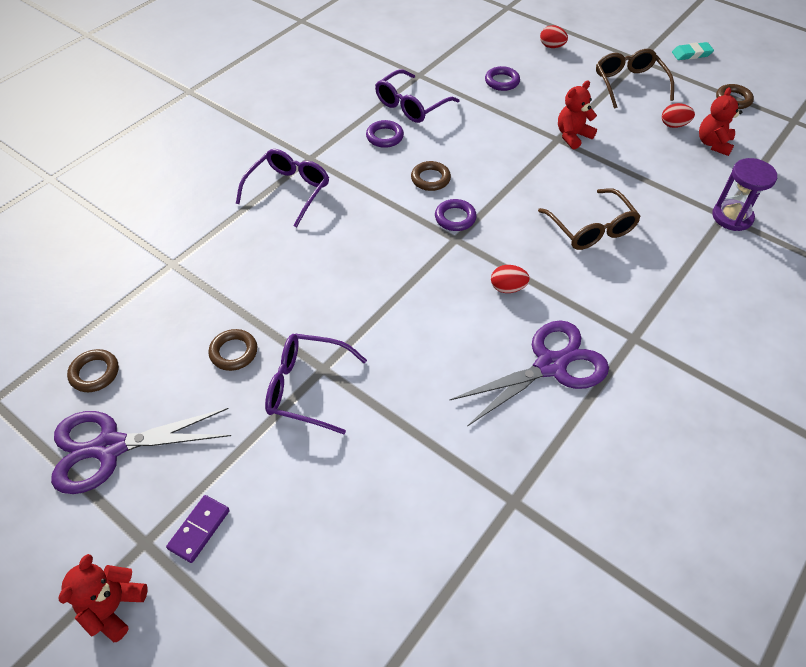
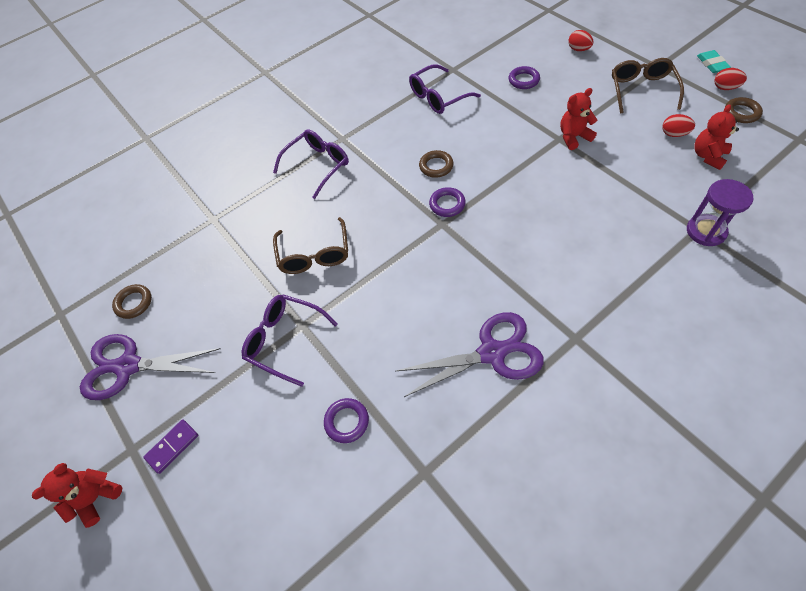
camera: 20 degrees right, 5 degrees up
(234, 352) = (238, 301): brown ring -> none
(384, 137) = (408, 124): purple ring -> purple ring (347, 421)
(507, 288) = (474, 275): red egg -> red egg (725, 88)
(591, 228) = (565, 227): brown glasses -> brown glasses (314, 254)
(691, 54) = (712, 64): turquoise eraser -> turquoise eraser turned 75 degrees clockwise

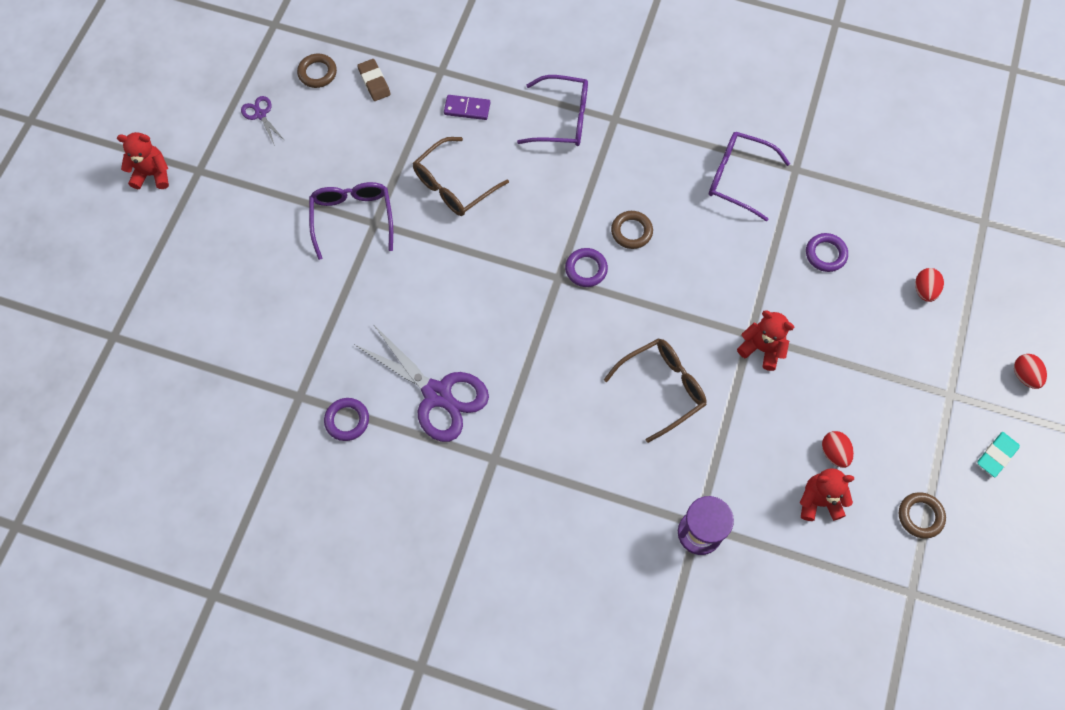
camera: 50 degrees right, 10 degrees up
(128, 366) = (260, 114): purple scissors -> purple scissors, size x0.46
(172, 446) = (217, 198): purple domino -> purple domino (467, 108)
(180, 266) = (374, 82): none -> brown eraser
(347, 421) = (308, 313): purple ring -> purple ring (347, 420)
(642, 90) = (891, 391): brown glasses -> brown glasses (662, 388)
(725, 88) = (957, 484): red egg -> red egg (1024, 375)

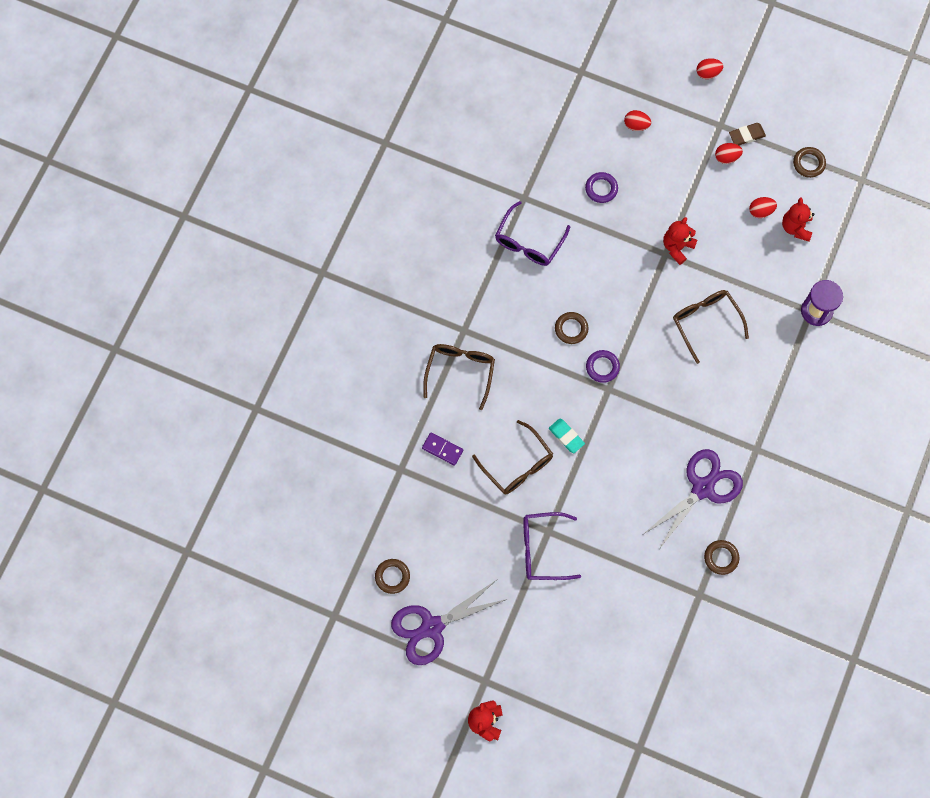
camera: 85 degrees left, 5 degrees up
(260, 114) = (432, 627): purple scissors -> purple scissors, size x2.19
(347, 420) = (721, 558): purple ring -> brown ring
(374, 82) = (407, 527): brown eraser -> brown eraser (746, 135)
(467, 108) = (442, 449): purple domino -> purple domino turned 75 degrees counterclockwise
(562, 119) = (460, 372): purple glasses -> brown glasses
(904, 405) = (726, 157): none -> red egg
(996, 455) = (766, 105): turquoise eraser -> turquoise eraser (566, 436)

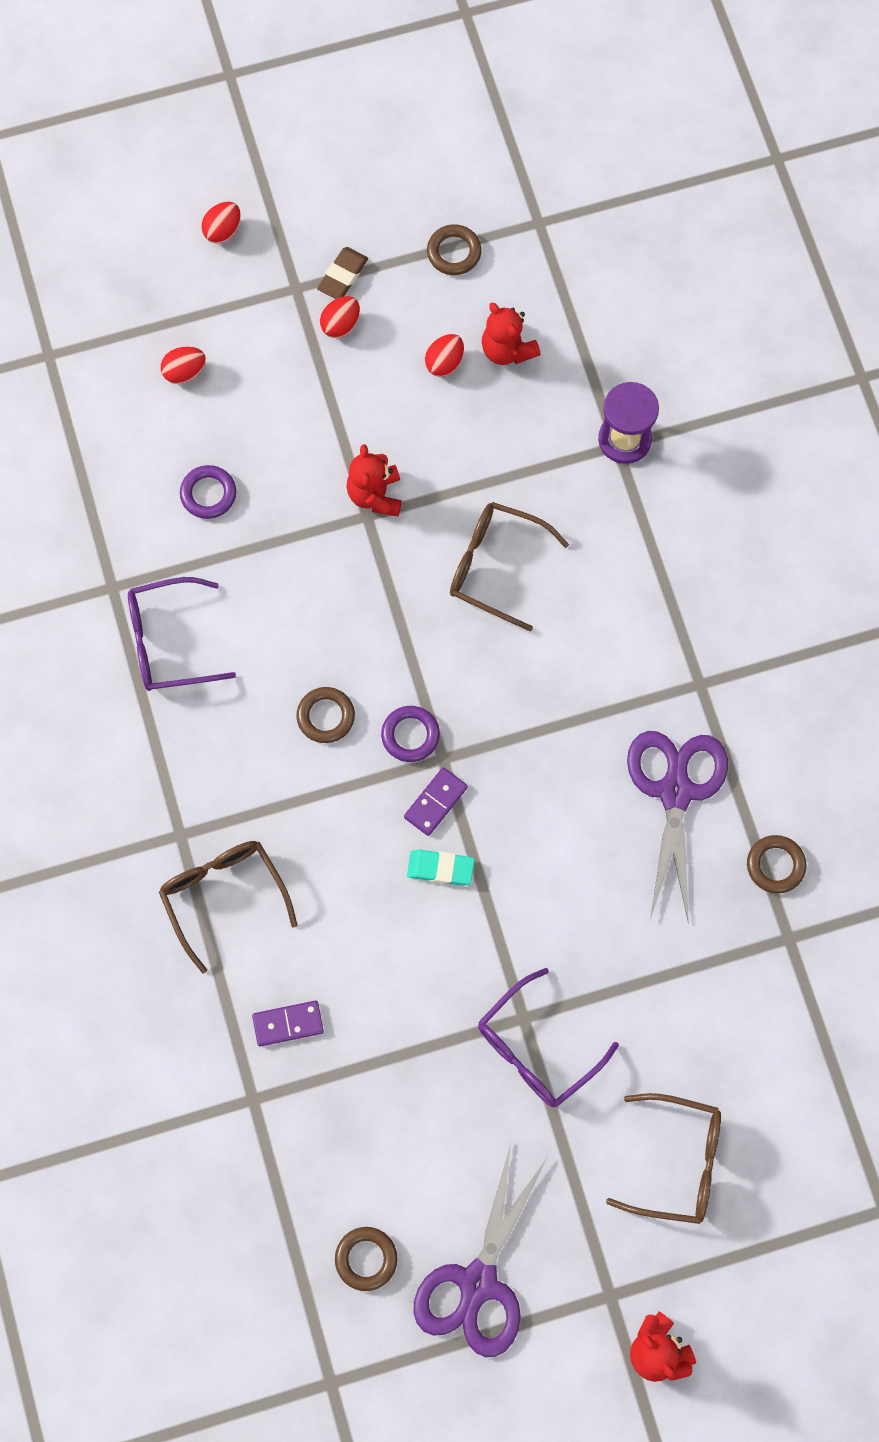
camera: 40 degrees left, 0 degrees up
(517, 464) = (406, 961): brown glasses -> brown glasses (676, 1162)
(529, 241) = (169, 642): purple glasses -> purple glasses turned 90 degrees clockwise
(588, 405) = (435, 802): none -> purple domino

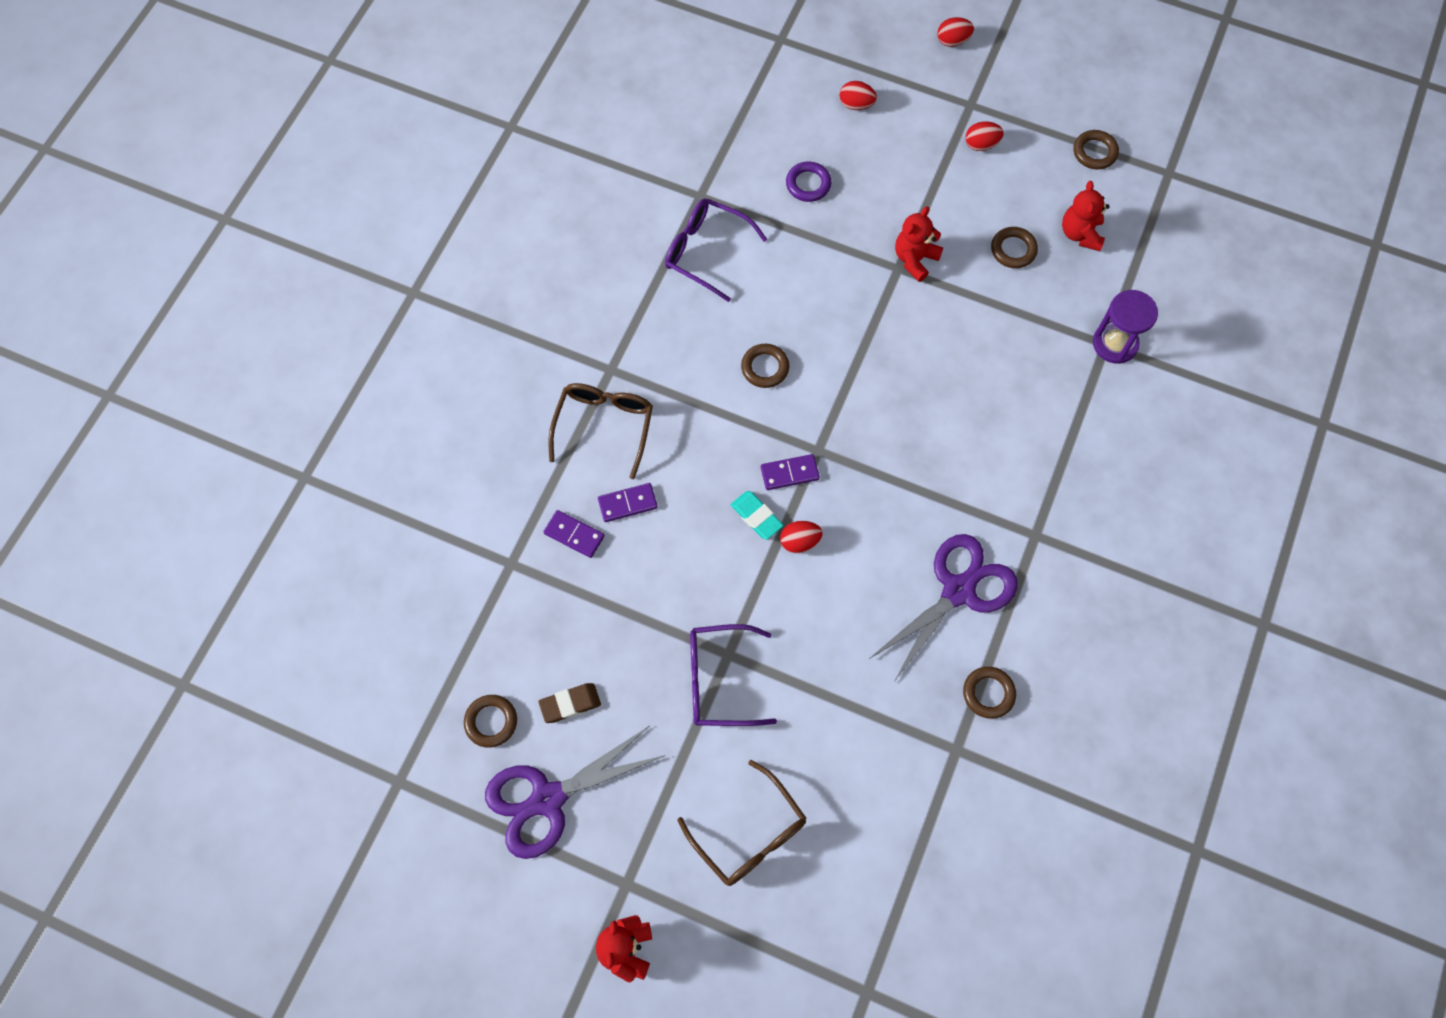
camera: 40 degrees right, 5 degrees down
(311, 953) = (627, 503): none -> purple domino
(343, 276) = (1008, 117): brown eraser -> brown eraser (570, 704)
(410, 735) = (809, 420): purple ring -> none
(444, 363) = (1030, 213): red egg -> red egg (799, 542)
(458, 414) = (1013, 250): none -> brown ring
(496, 567) = (957, 359): brown glasses -> none

